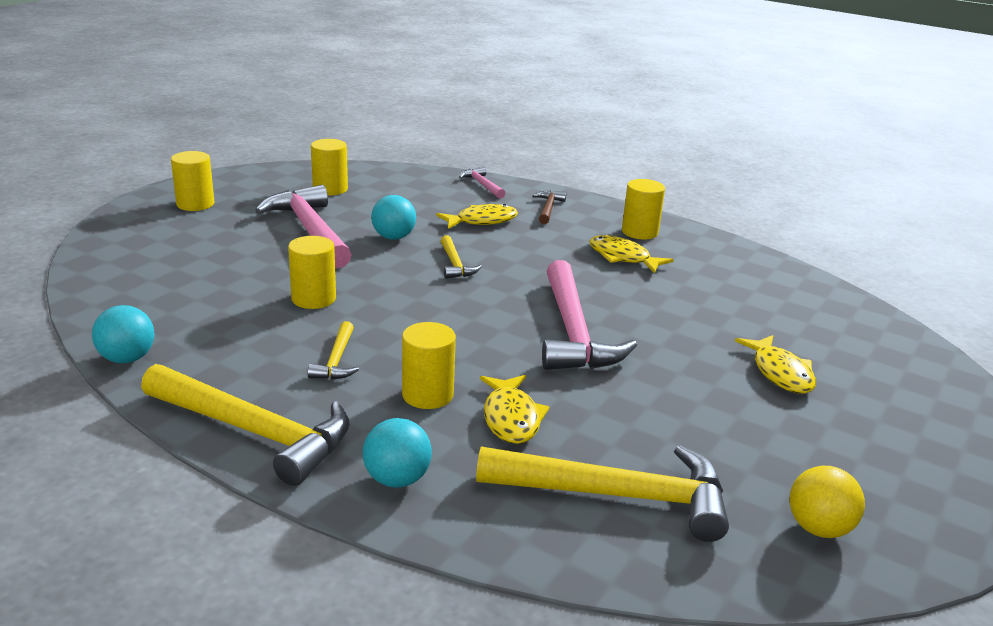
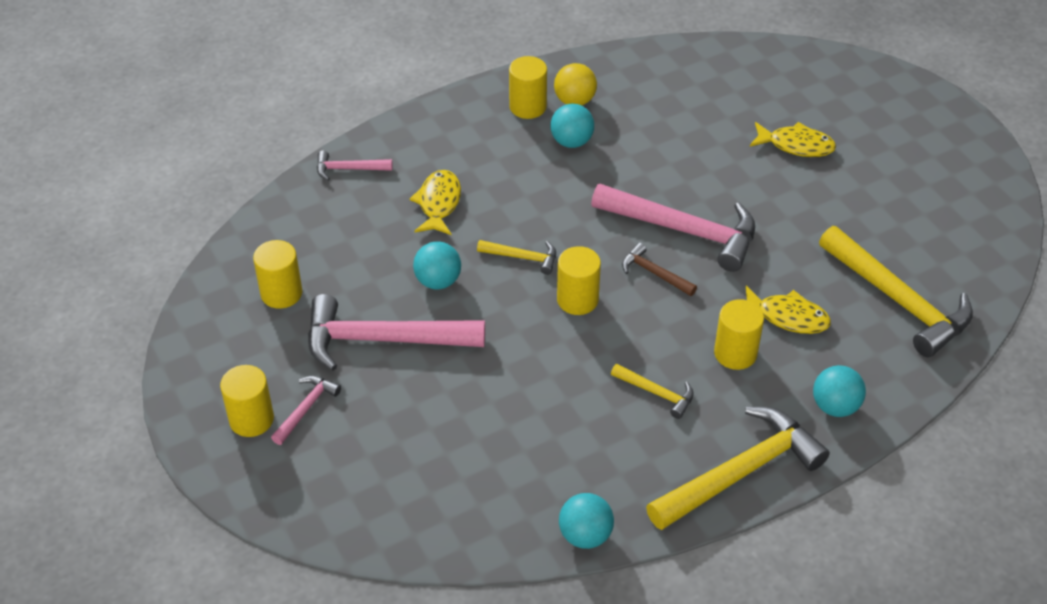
camera: 60 degrees left, 20 degrees up
(217, 219) = (306, 408): none -> pink hammer
(313, 299) = (538, 378): yellow cylinder -> yellow cylinder (577, 300)
(548, 208) = (439, 145): brown hammer -> brown hammer (654, 273)
(616, 495) = (898, 300): yellow hammer -> yellow hammer turned 105 degrees clockwise
(622, 257) = (571, 141): yellow fish -> turquoise ball
(819, 528) = (965, 222): yellow ball -> yellow ball (574, 101)

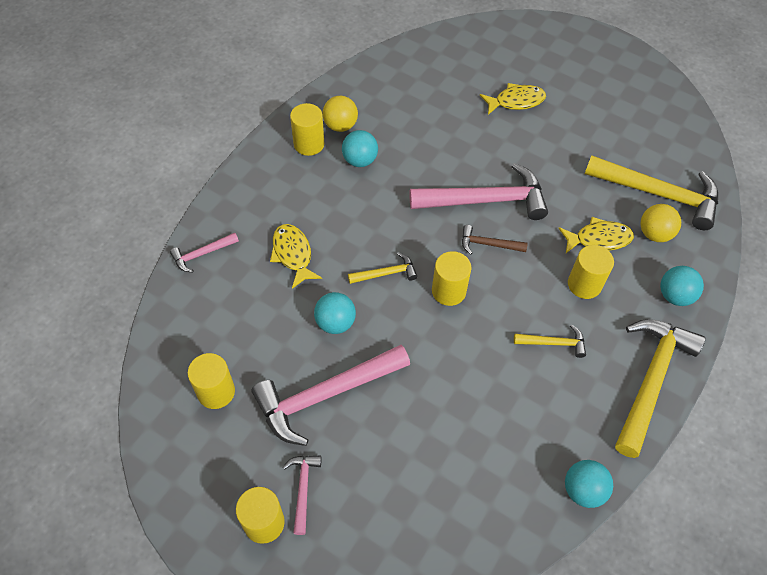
camera: 30 degrees left, 10 degrees up
(860, 337) = (654, 234): none -> yellow ball

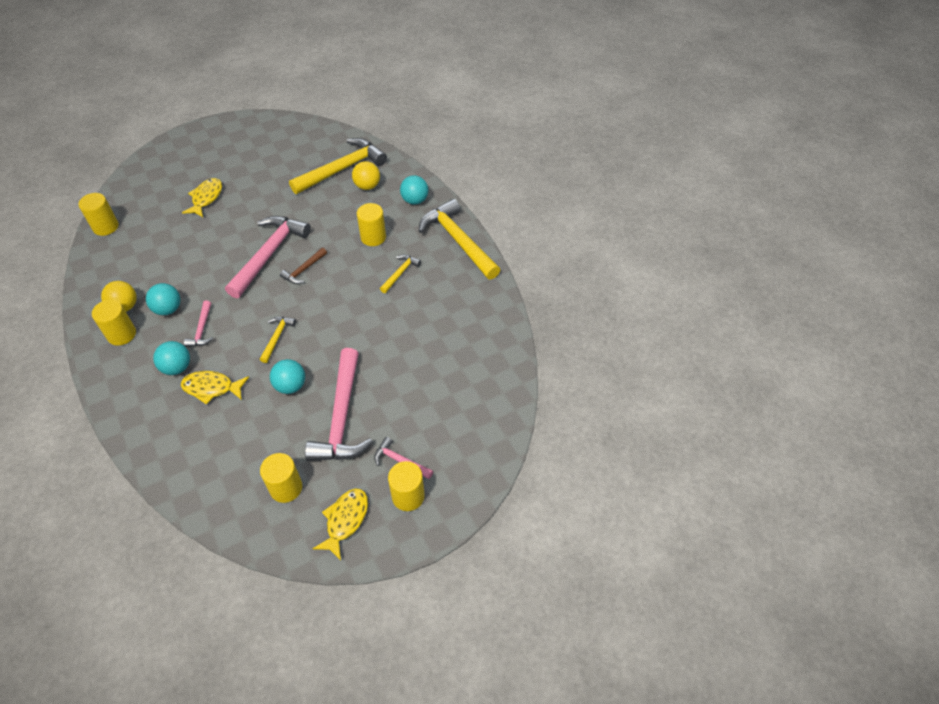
camera: 60 degrees left, 5 degrees down
(202, 254) = (157, 450): pink hammer -> pink hammer (202, 329)
(448, 291) = (320, 309): yellow cylinder -> yellow cylinder (105, 227)
(583, 490) = (501, 308): turquoise ball -> turquoise ball (177, 367)
(598, 239) = (348, 213): yellow fish -> yellow fish (345, 520)

